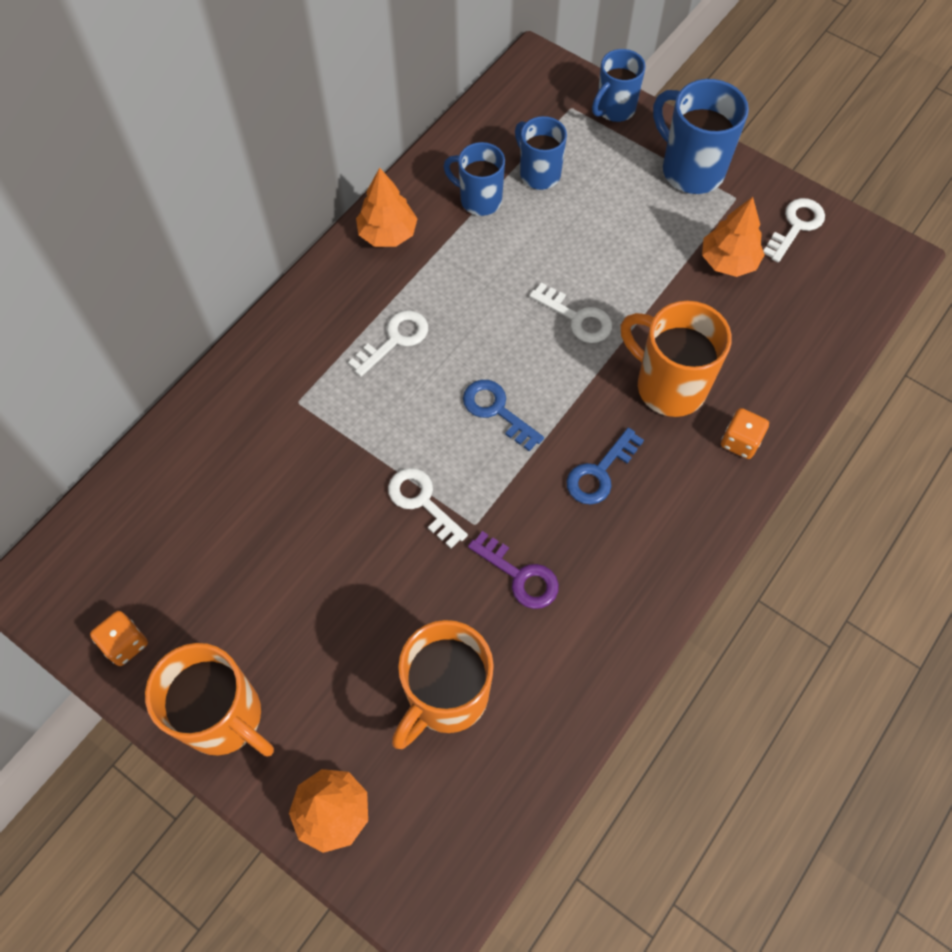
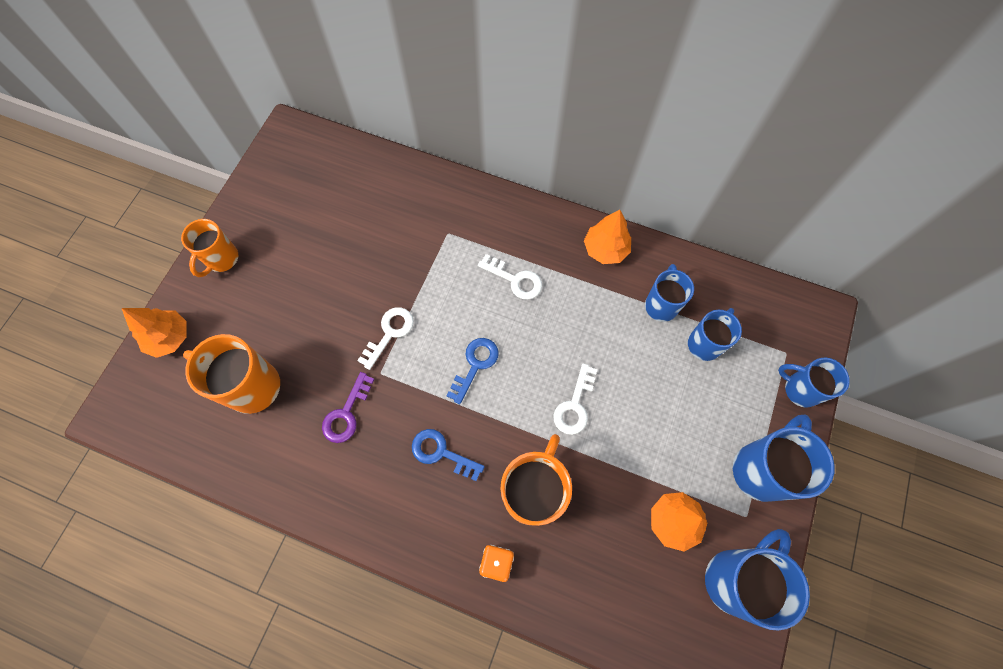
camera: 75 degrees right, 5 degrees up
(125, 643) = (260, 191): orange dice -> none
(224, 717) = (221, 259): orange mug -> orange mug, size x0.65
(796, 226) = (735, 579): white key -> blue mug

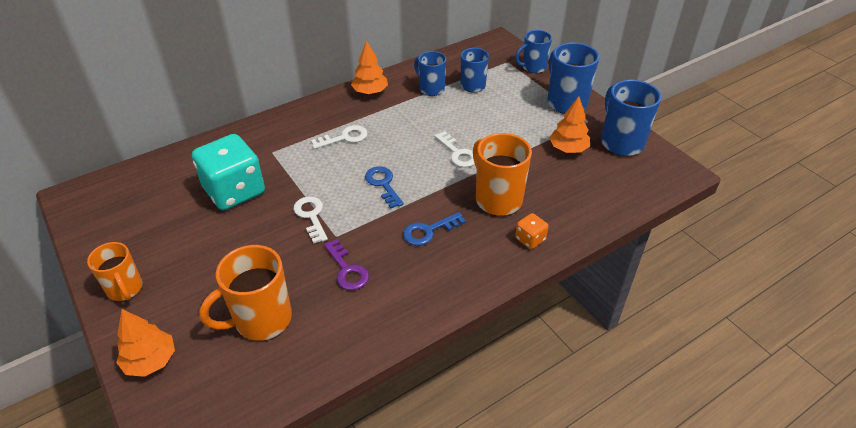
camera: 55 degrees left, 25 degrees down
(376, 245) = (234, 191): none -> turquoise dice

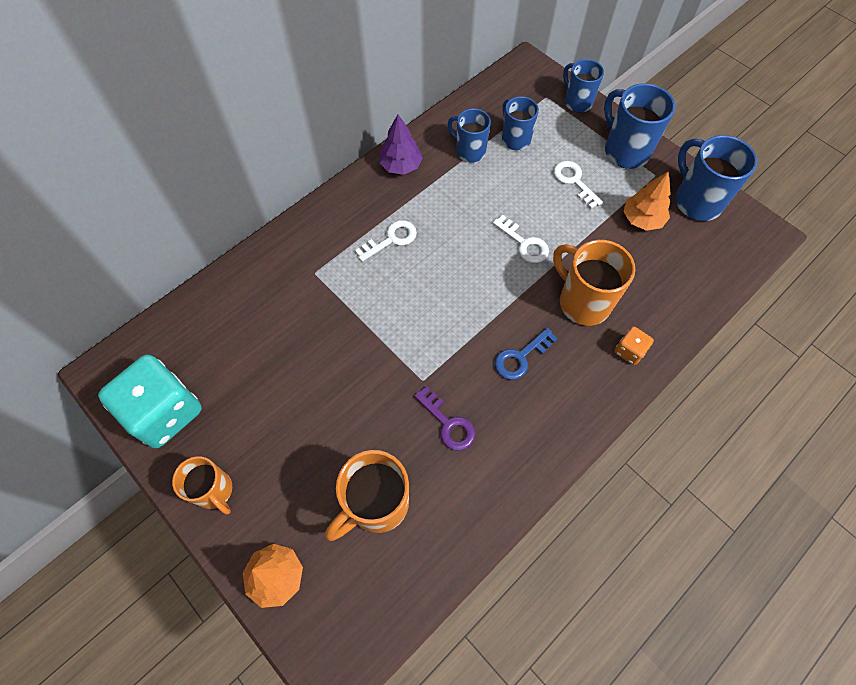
camera: 10 degrees left, 20 degrees up
(234, 191) = (290, 336): turquoise dice -> turquoise dice (165, 412)
(311, 216) = (387, 358): white key -> white key (574, 181)
(370, 92) = (401, 165): orange tree -> purple tree
(383, 184) = (454, 301): blue key -> none
(533, 67) = (577, 102): blue mug -> blue mug turned 90 degrees clockwise

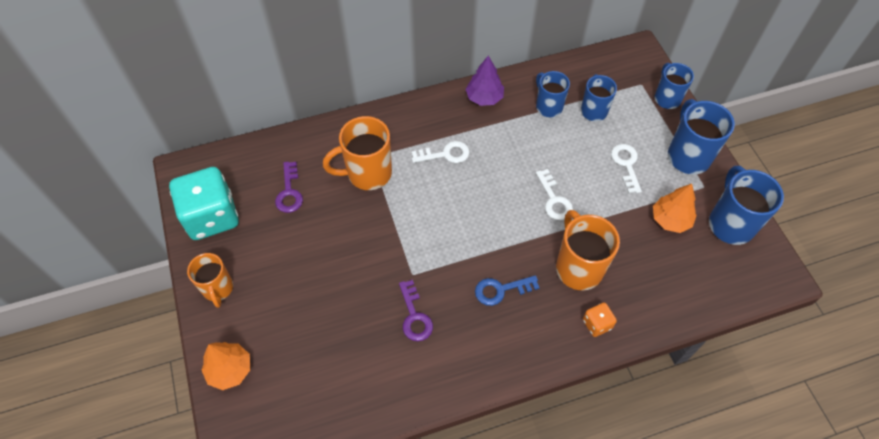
camera: 25 degrees right, 5 degrees down
(242, 347) = (289, 192): none -> purple key
(376, 504) = (328, 352): orange mug -> orange mug (367, 173)

